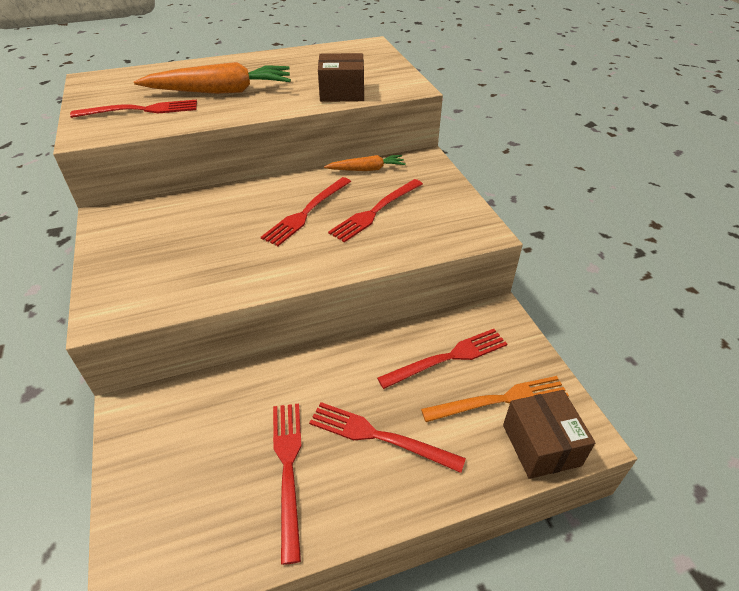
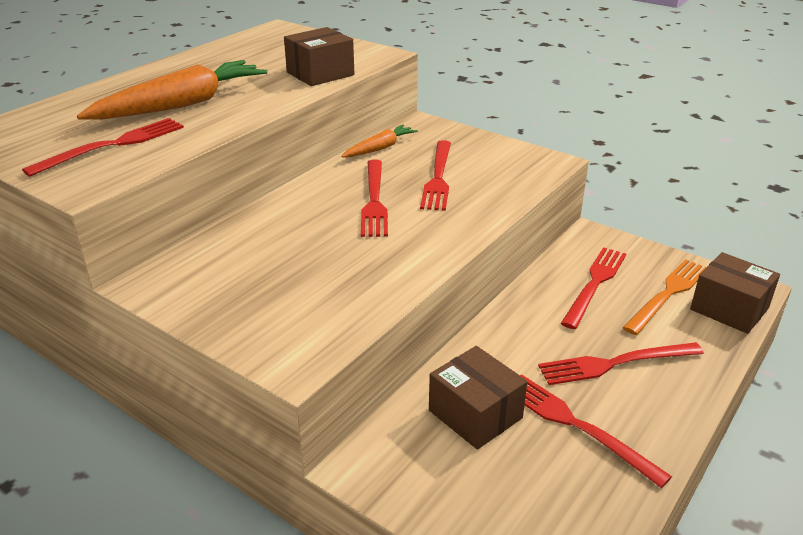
camera: 35 degrees left, 10 degrees down
(234, 415) = (475, 414): none -> brown box

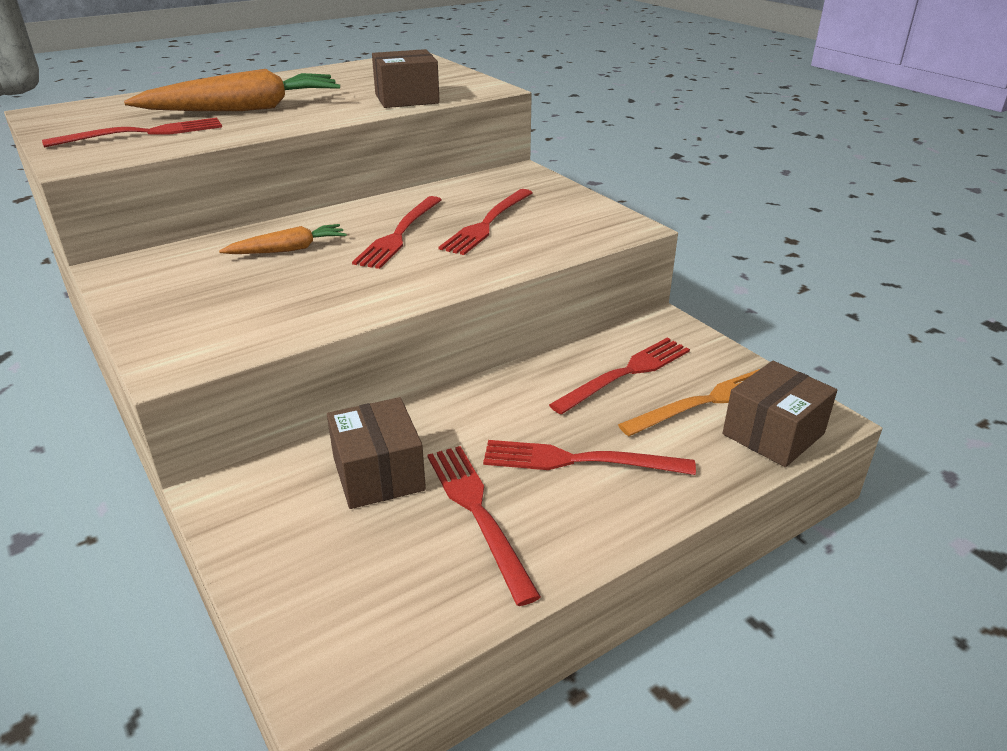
camera: 20 degrees right, 0 degrees up
(380, 148) = (454, 188): orange carrot -> orange carrot (288, 250)
(729, 309) = (773, 434): brown box -> brown box turned 75 degrees clockwise

